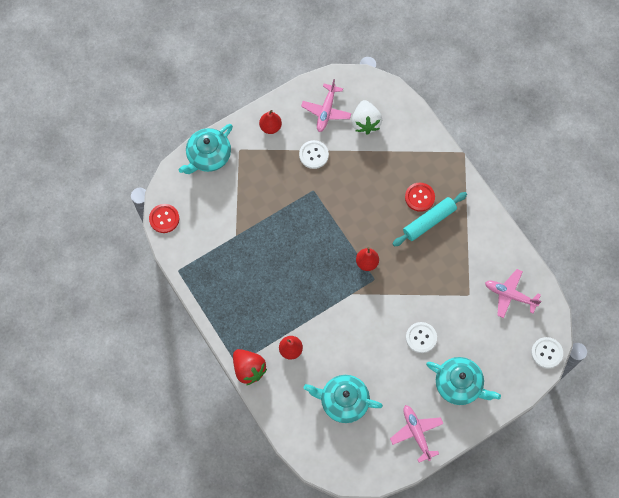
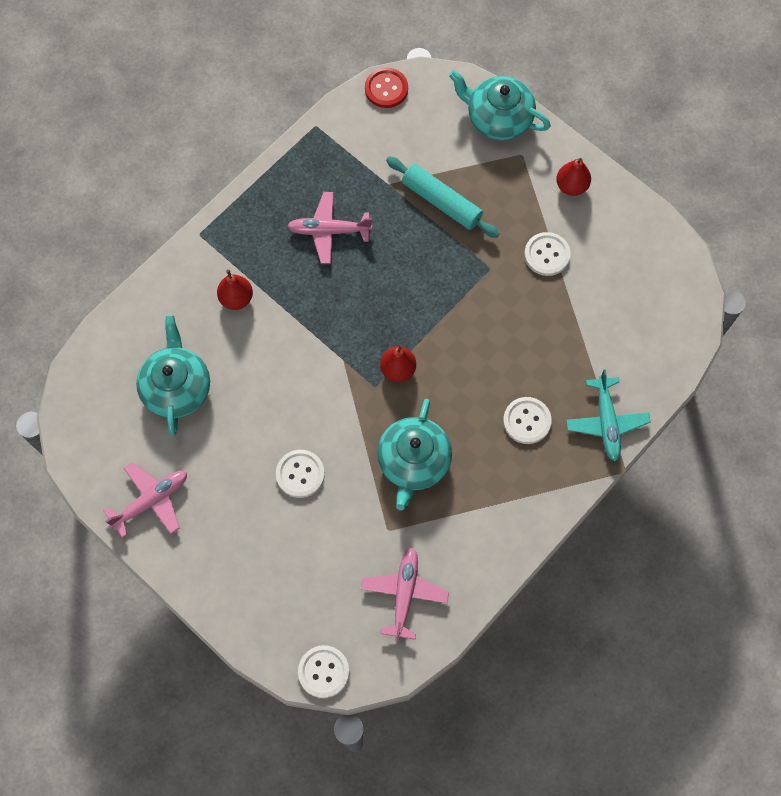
camera: 75 degrees right, 0 degrees up
(249, 369) = (195, 251): red strawberry -> none
(326, 111) = (624, 254): pink plane -> pink plane (328, 231)
(365, 123) = (624, 314): white strawberry -> none
(419, 197) = (527, 421): red button -> white button
(429, 221) = (491, 444): turquoise rolling pin -> turquoise rolling pin (441, 202)
(431, 153) = (606, 422): none -> turquoise plane
(459, 384) = (240, 547): turquoise teapot -> turquoise teapot (413, 461)

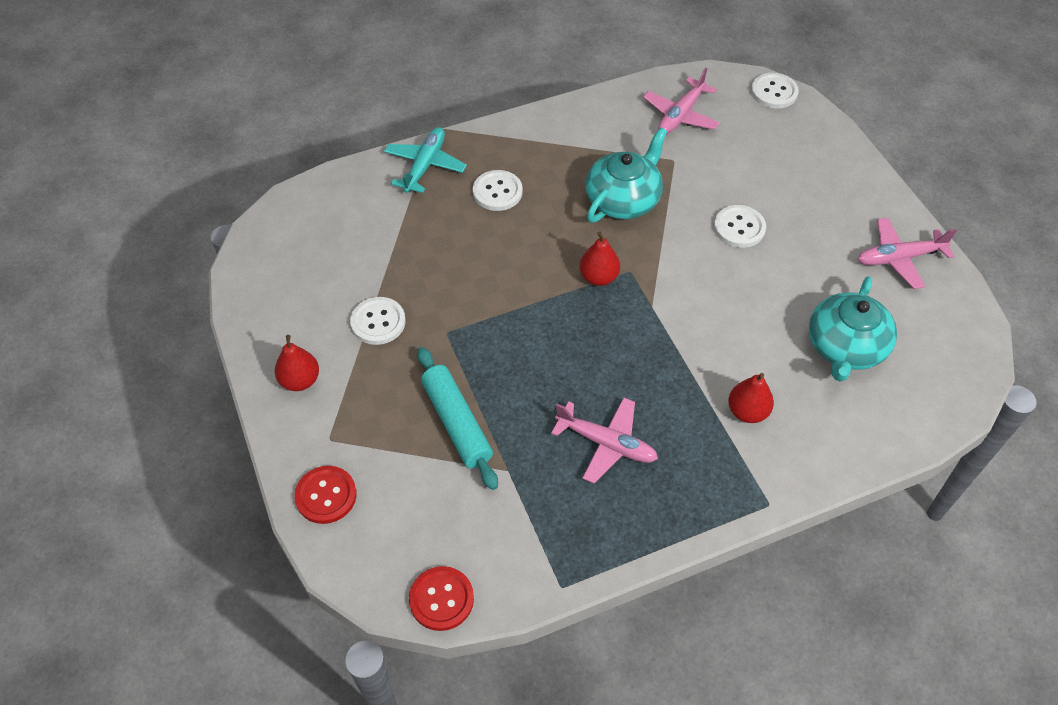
camera: 155 degrees left, 15 degrees down
(498, 118) = (326, 495): turquoise teapot -> red button

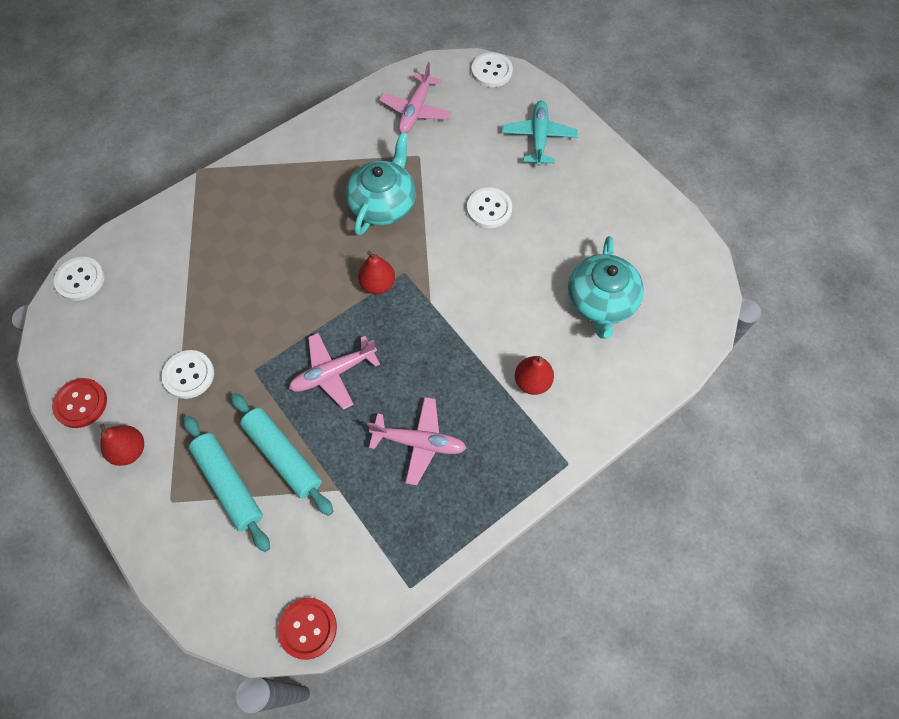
camera: 15 degrees left, 10 degrees up
(326, 495) = (180, 557): red button -> red button (81, 403)
(393, 437) = (229, 484): none -> turquoise rolling pin
(425, 165) = (196, 209): turquoise plane -> turquoise plane (539, 137)
(497, 192) = (269, 221): white button -> white button (80, 279)
(899, 258) = (628, 208): pink plane -> pink plane (333, 373)

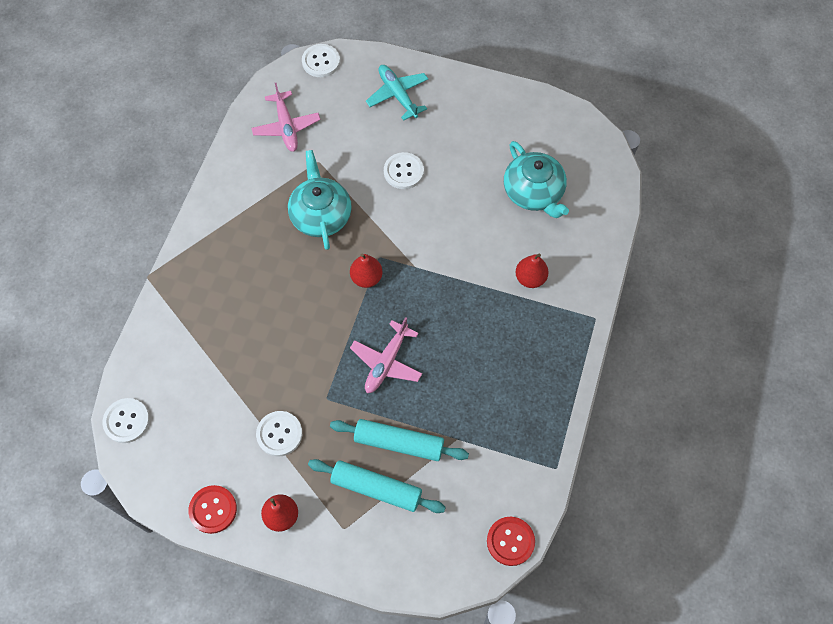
camera: 35 degrees left, 0 degrees up
(419, 442) = (486, 370): pink plane -> none

